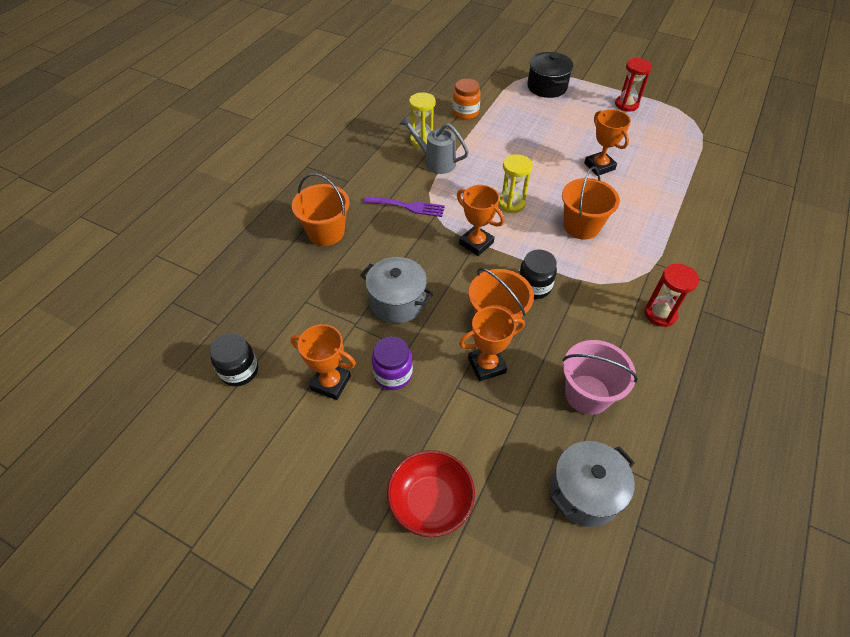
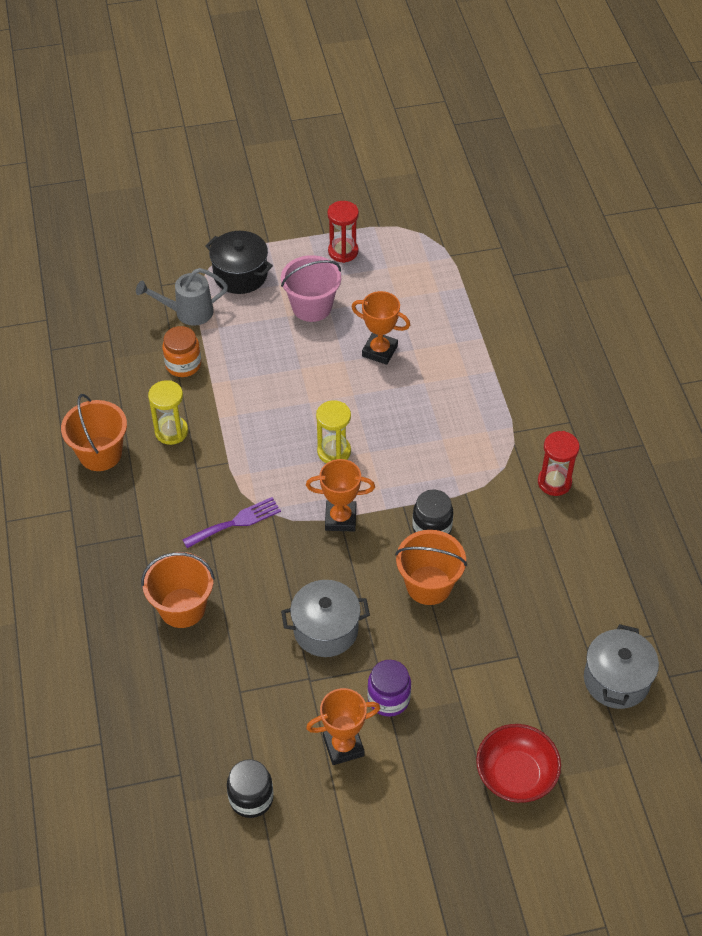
camera: 40 degrees left, 0 degrees up
(435, 162) = (212, 450): grey watering can -> grey watering can (188, 312)
(486, 365) = (457, 632): orange trophy -> none
(581, 226) = (419, 434): orange bucket -> orange bucket (100, 454)
(587, 394) = (556, 598): pink bucket -> pink bucket (312, 307)

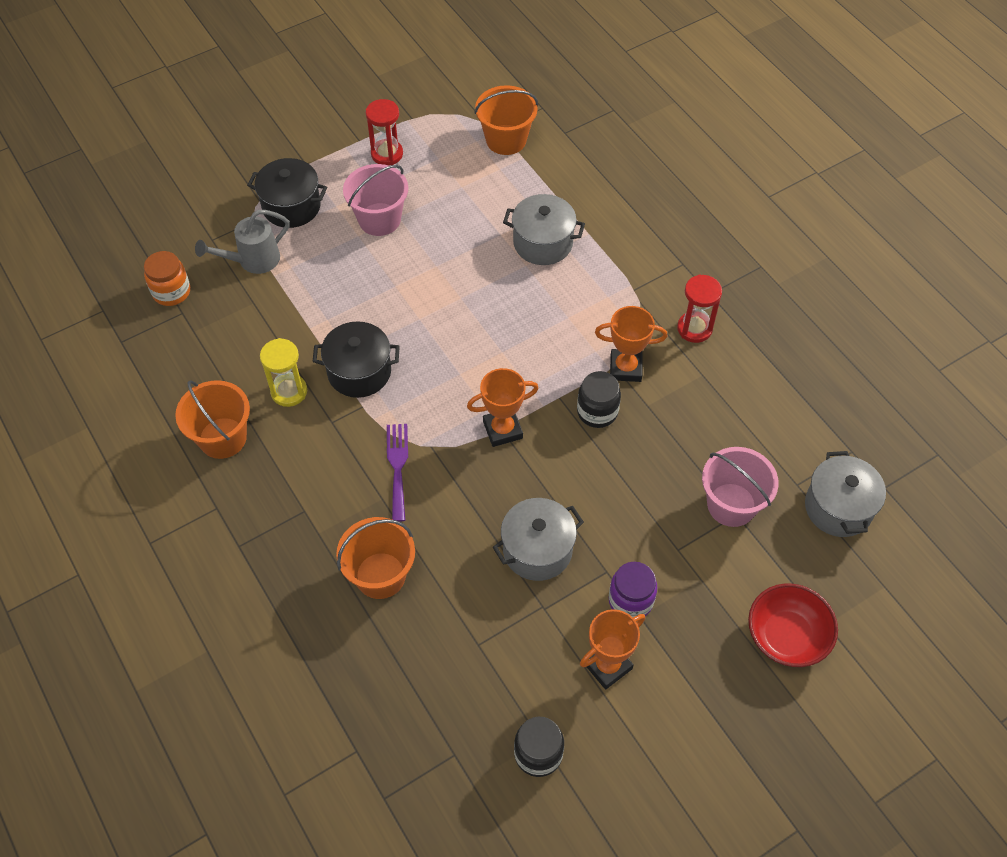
camera: 20 degrees left, 5 degrees up
(183, 365) = (271, 317): orange jar -> orange jar (171, 292)
(236, 522) = (397, 467): purple fork -> purple fork turned 45 degrees counterclockwise
(238, 432) = (359, 372): none -> black pot
(334, 451) = (466, 362): yellow hourglass -> none
(379, 351) = (467, 245): orange trophy -> orange trophy (625, 368)
(429, 585) = (619, 470): orange bucket -> orange bucket (506, 140)
(448, 367) = (543, 243): none -> grey pot
(517, 646) = (731, 505): none -> pink bucket

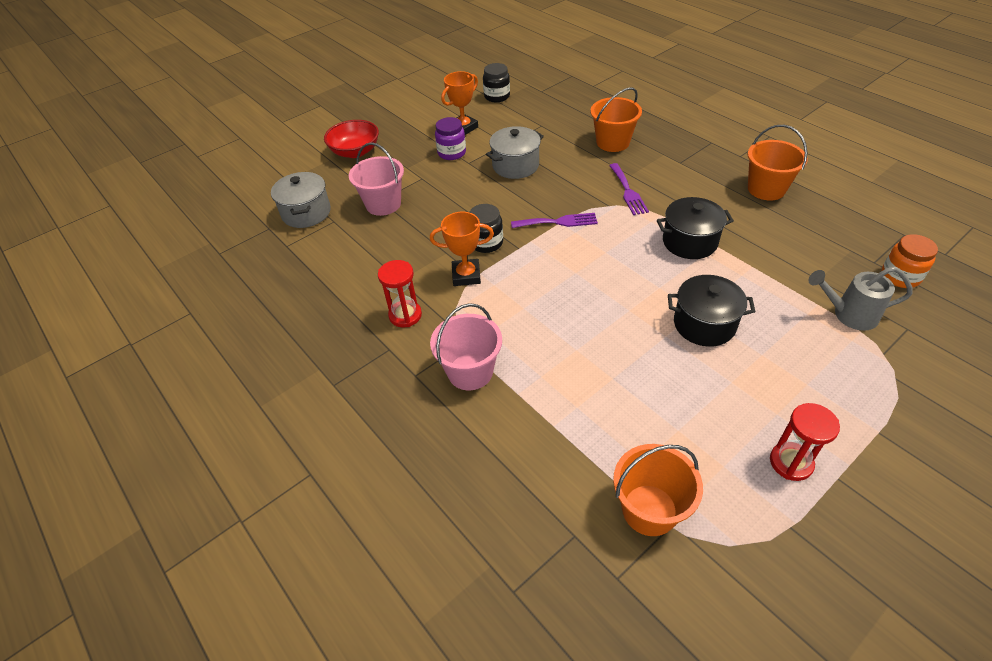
camera: 175 degrees right, 10 degrees down
(253, 260) = (849, 314): grey watering can -> grey watering can turned 135 degrees counterclockwise
(289, 391) = (737, 222): yellow hourglass -> none
(291, 206) = (855, 376): black pot -> black pot (704, 324)
(379, 219) = (750, 376): pink bucket -> pink bucket (470, 372)
(502, 430) = (558, 222): orange trophy -> purple fork
(543, 243) = (565, 376): grey pot -> none

